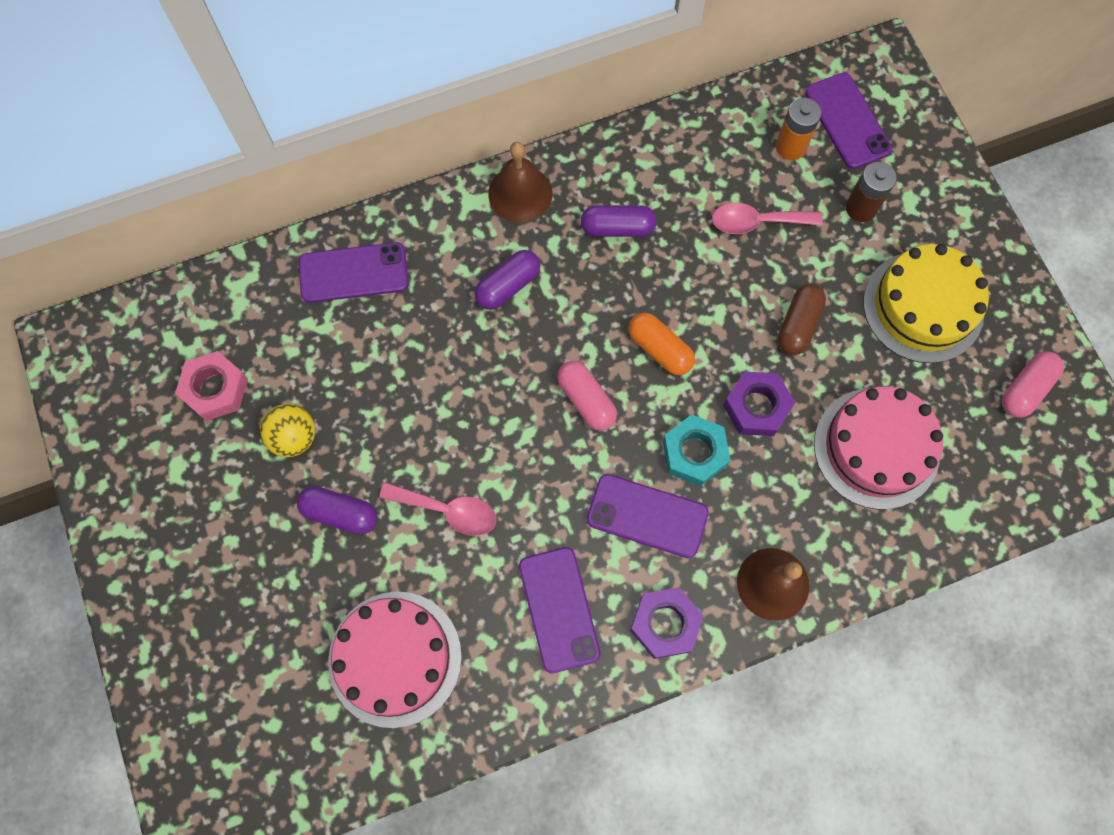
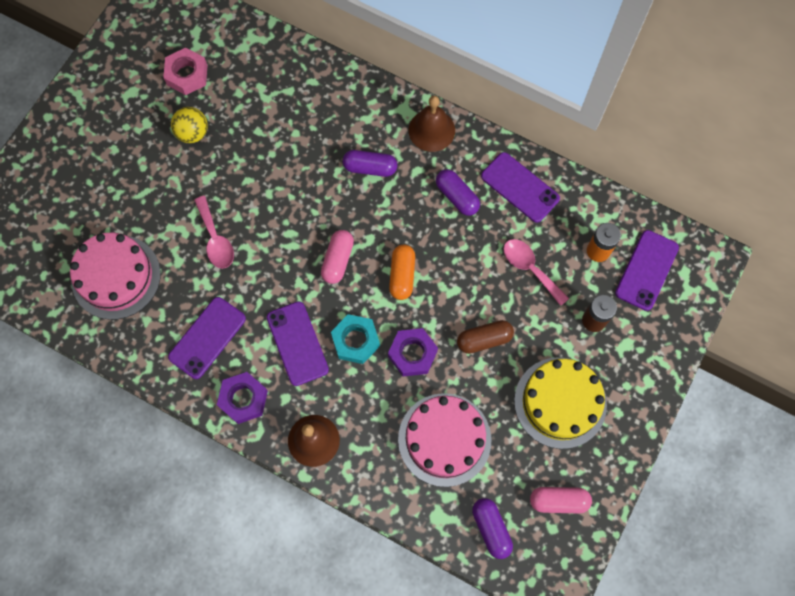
camera: 50 degrees right, 0 degrees up
(340, 513) = (170, 188): purple capsule -> purple capsule (491, 529)
(353, 273) = (309, 86): purple phone -> purple phone (520, 187)

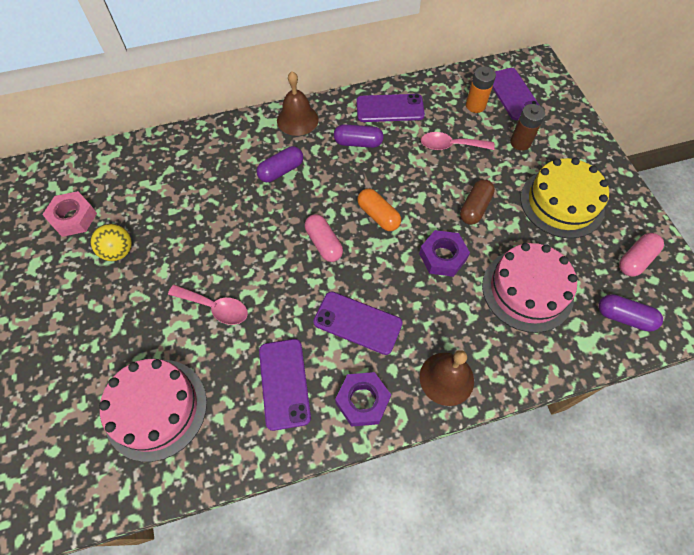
camera: 45 degrees left, 10 degrees down
(355, 341) = (396, 283): turquoise nut -> none

